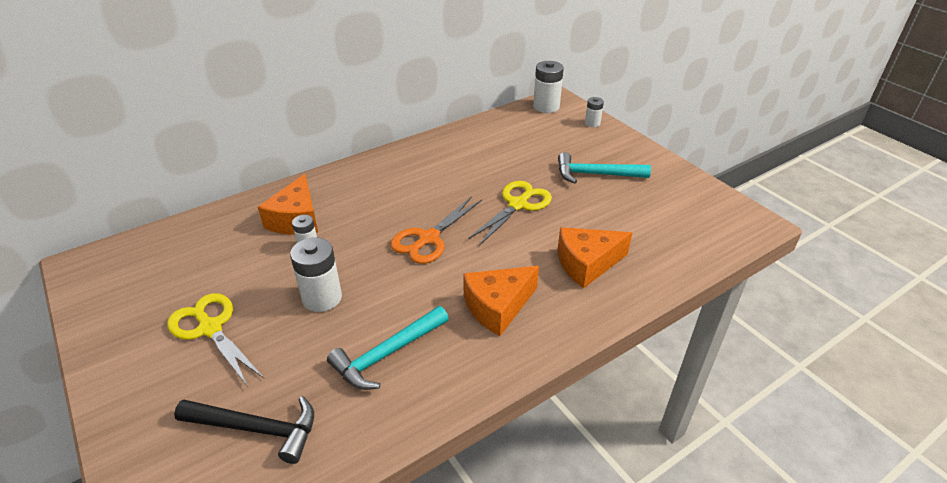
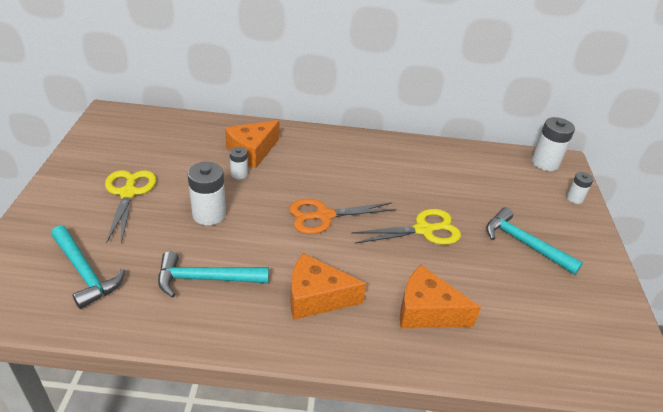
camera: 35 degrees right, 0 degrees up
(256, 428) = (85, 272): black hammer -> turquoise hammer

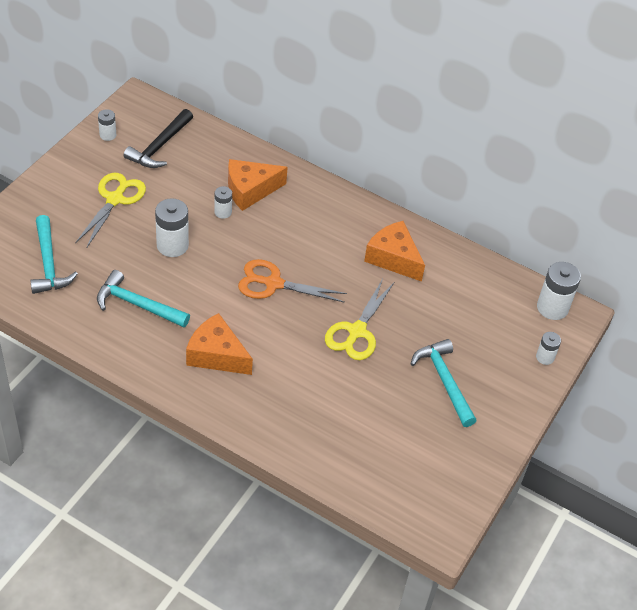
camera: 25 degrees right, 10 degrees up
(93, 145) = (108, 135): none -> white battery
(149, 141) = (160, 146): none -> black hammer
(423, 230) = (356, 331): yellow scissors -> yellow scissors turned 105 degrees clockwise
(427, 311) = (300, 403): orange cheese -> orange cheese (393, 258)

